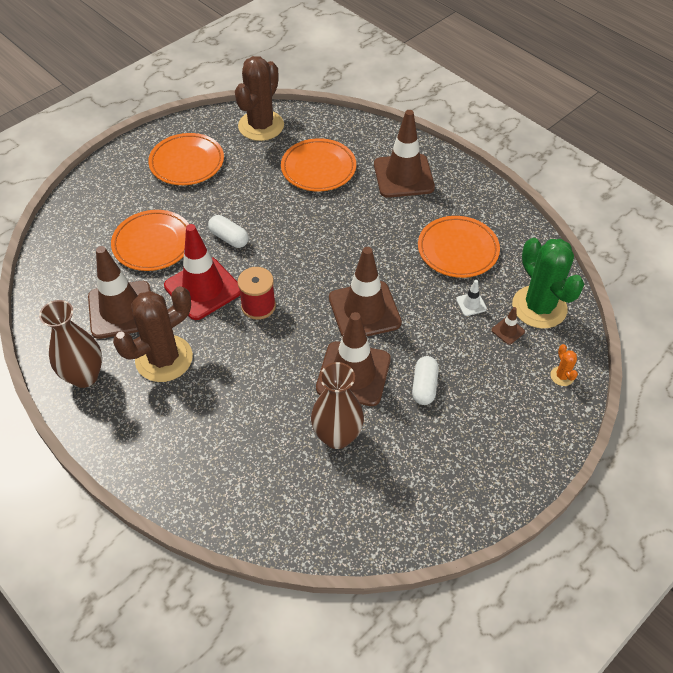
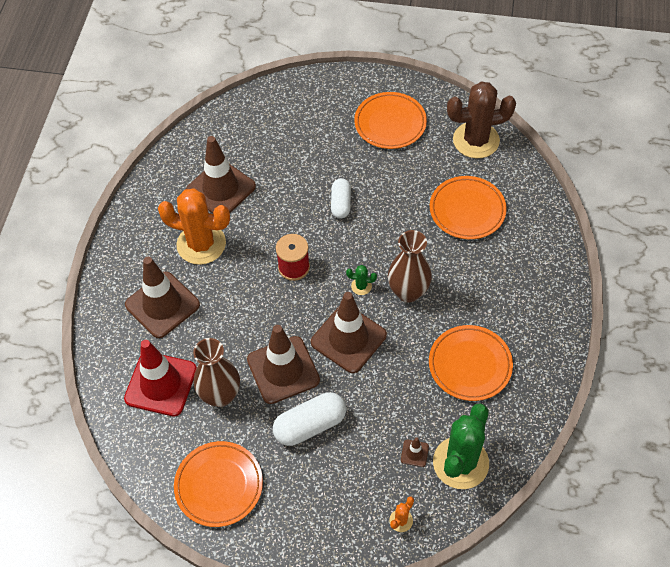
camera: 55 degrees right, 5 degrees up
(84, 376) = (151, 210): brown vase -> brown vase (408, 292)
(153, 243) = (294, 162): orange plate -> orange plate (219, 485)
(164, 359) = (201, 244): brown cactus -> orange cactus
(203, 288) = (280, 222): red traffic cone -> red traffic cone (161, 384)
(322, 272) = (361, 286): none -> green cactus
(403, 176) = (516, 274): brown traffic cone -> brown traffic cone (162, 305)
(424, 386) = (310, 425): white capsule -> white capsule, size x1.54
(471, 304) = (419, 409): white traffic cone -> none

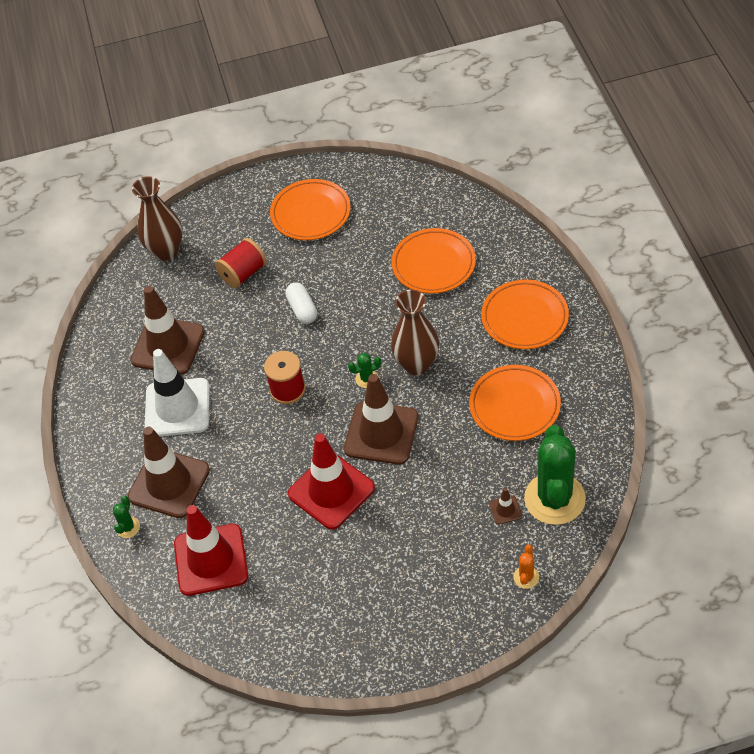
camera: 20 degrees left, 5 degrees down
(113, 327) = (128, 527): none -> green cactus
(201, 244) = (177, 408): orange cactus -> white traffic cone
(219, 485) = (326, 628): orange plate -> orange plate (524, 318)
(220, 395) = (280, 543): brown vase -> brown vase (166, 251)
(283, 370) = (331, 491): brown traffic cone -> red traffic cone
(310, 152) = (243, 273): none -> red spool
(310, 425) = (387, 530): white capsule -> none
(476, 140) = (406, 195): brown cactus -> none

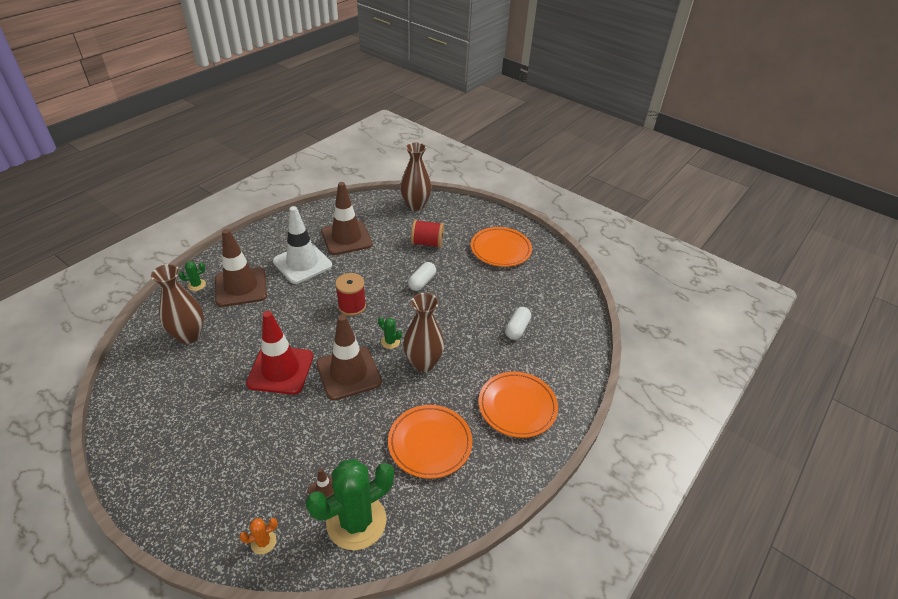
camera: 45 degrees right, 10 degrees down
(211, 560) = (189, 335): red traffic cone -> brown vase
(433, 264) = (517, 329): orange plate -> white capsule

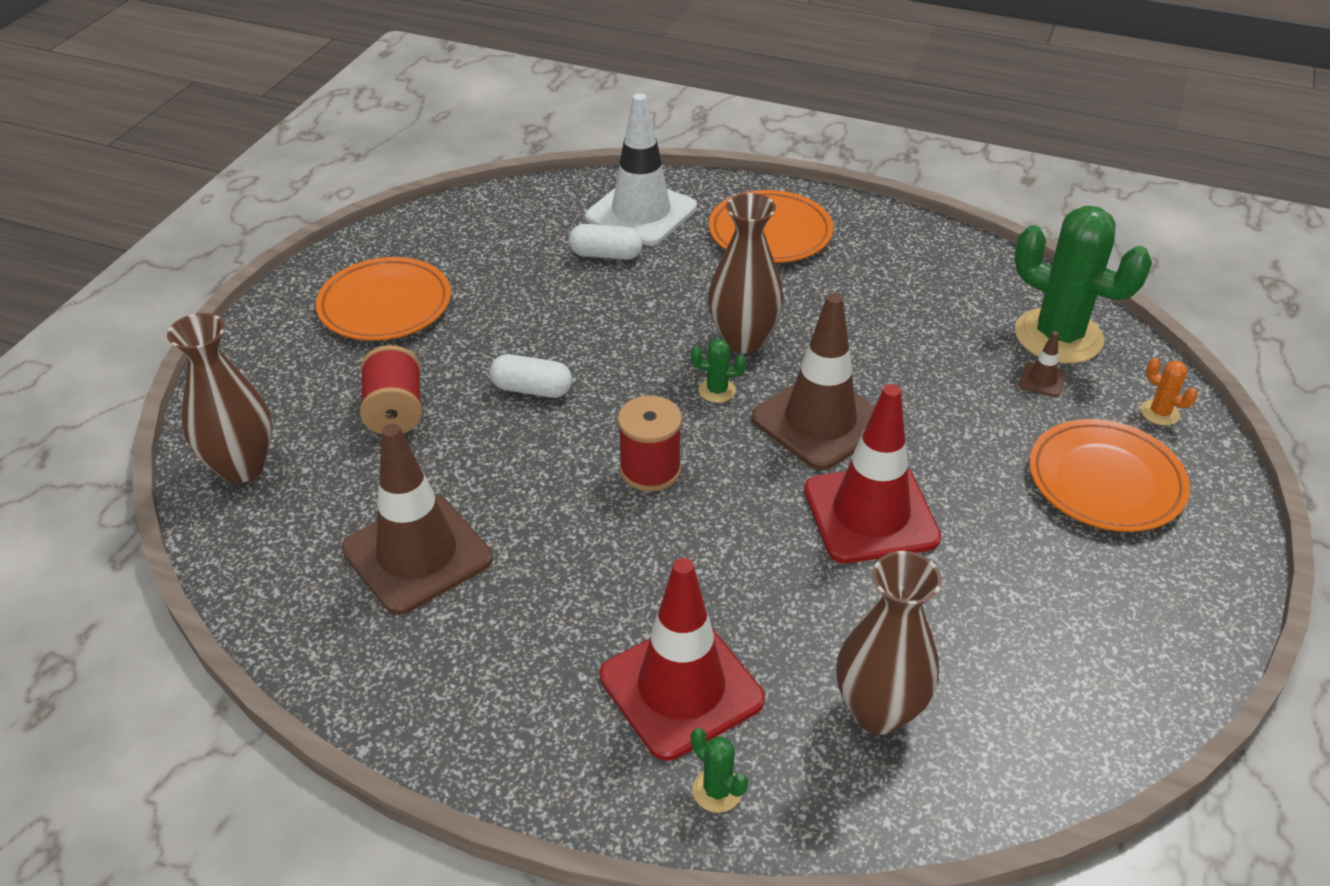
camera: 105 degrees left, 0 degrees up
(241, 287) = (681, 688): brown traffic cone -> red traffic cone
(302, 263) = (546, 603): white traffic cone -> white traffic cone (641, 213)
(390, 342) = (717, 390): green cactus -> green cactus turned 75 degrees clockwise
(430, 443) = (891, 299): orange plate -> orange plate (1105, 481)

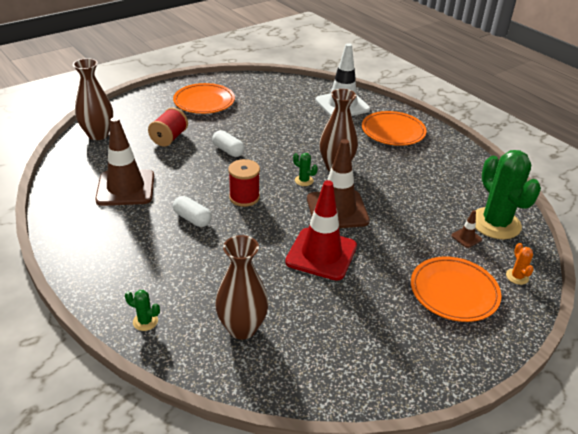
camera: 30 degrees right, 5 degrees down
(606, 255) = (310, 115): white capsule -> white capsule (192, 219)
(681, 688) = (171, 279): red traffic cone -> none
(717, 790) = (145, 321): green cactus -> green cactus turned 60 degrees counterclockwise

